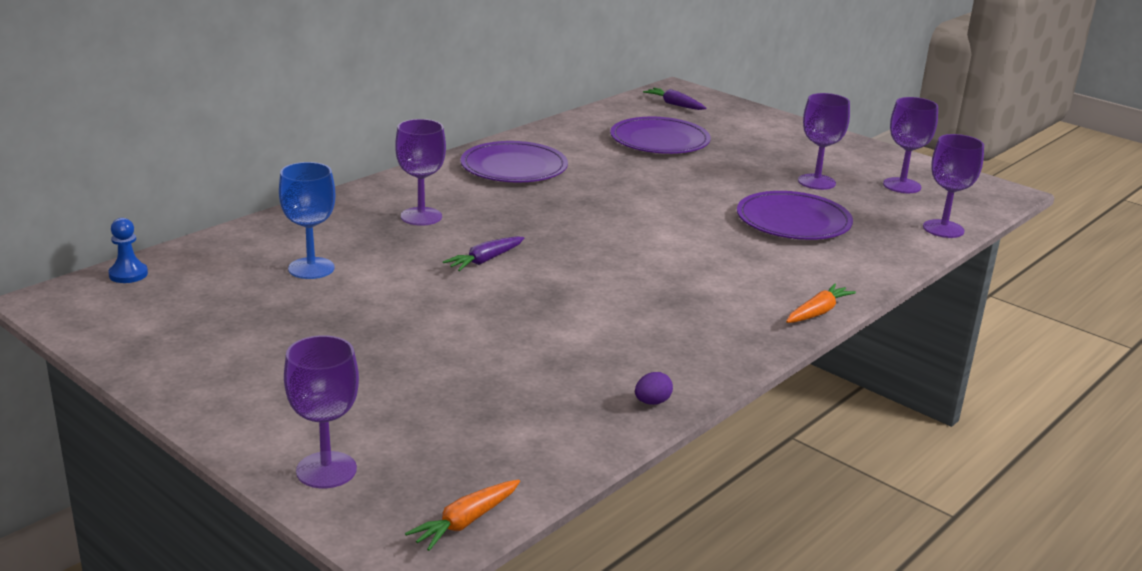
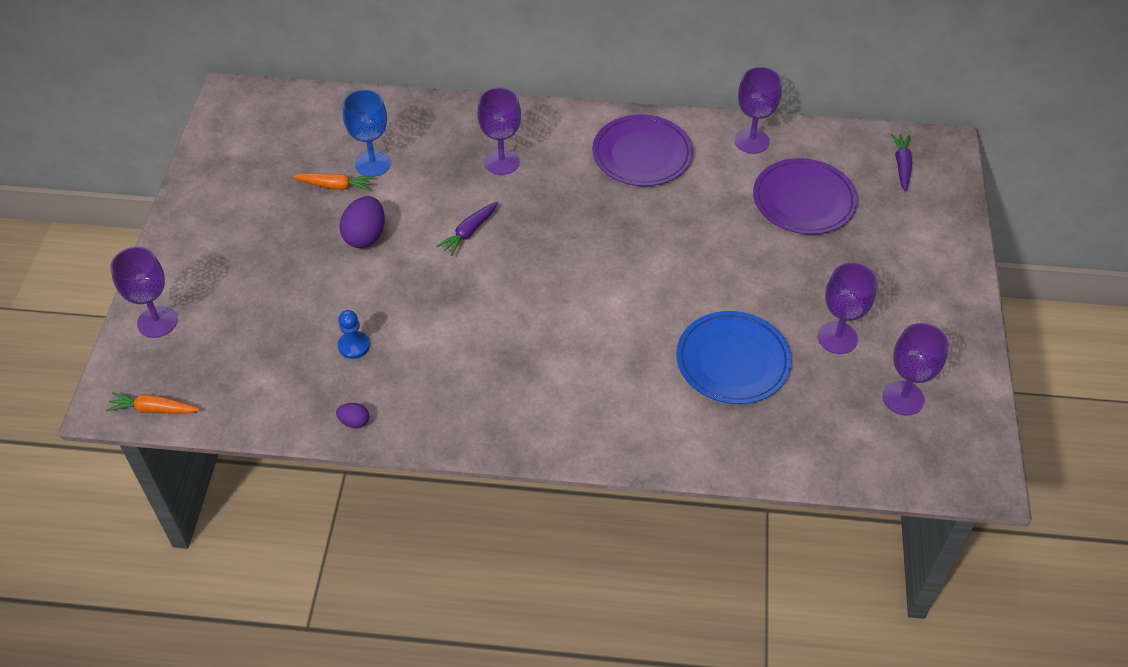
camera: 55 degrees right, 25 degrees up
(128, 274) = (287, 99): blue pawn -> blue pawn (354, 346)
(404, 307) = (365, 236): none -> purple egg
(485, 260) = (469, 232): purple carrot -> purple carrot turned 60 degrees counterclockwise
(793, 221) = (733, 360): purple plate -> blue plate
(818, 312) = (575, 450): orange carrot -> orange carrot (335, 186)
(943, 229) = (833, 465): purple goblet -> purple goblet (751, 141)

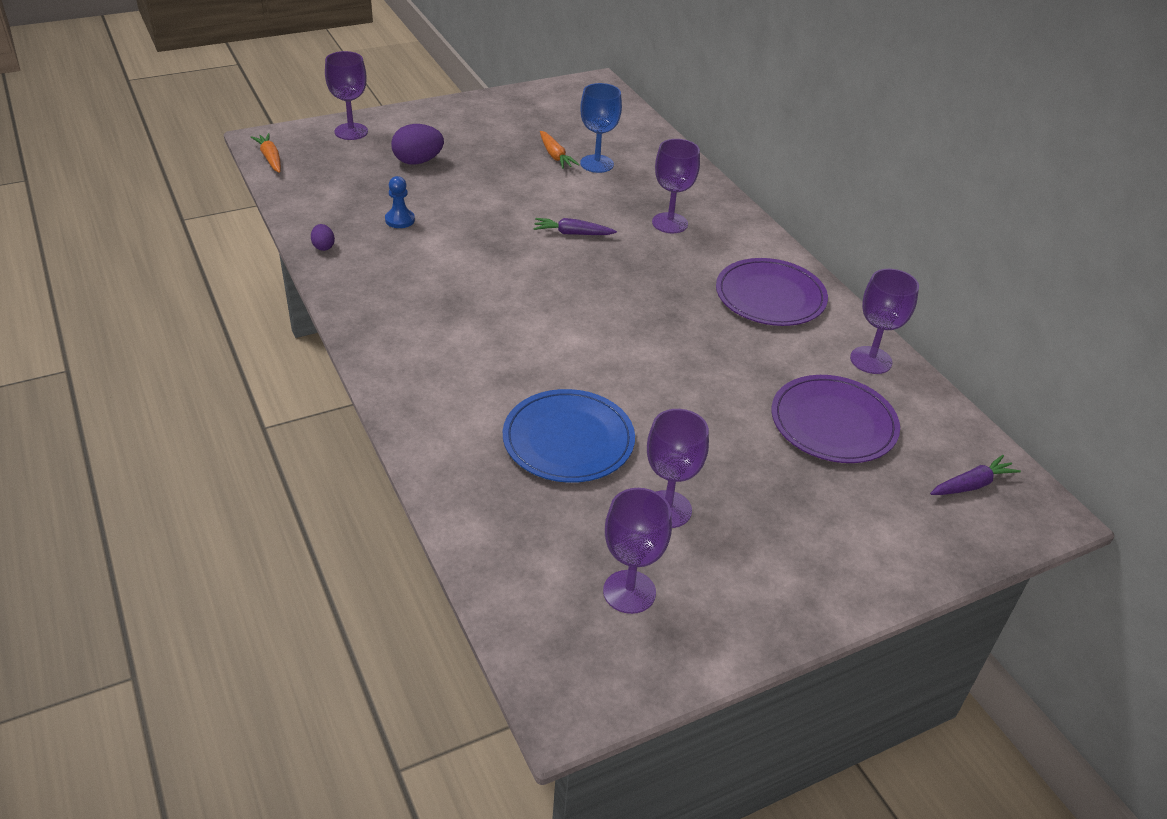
camera: 55 degrees right, 10 degrees down
(365, 236) = (517, 186): purple egg -> purple egg (418, 161)

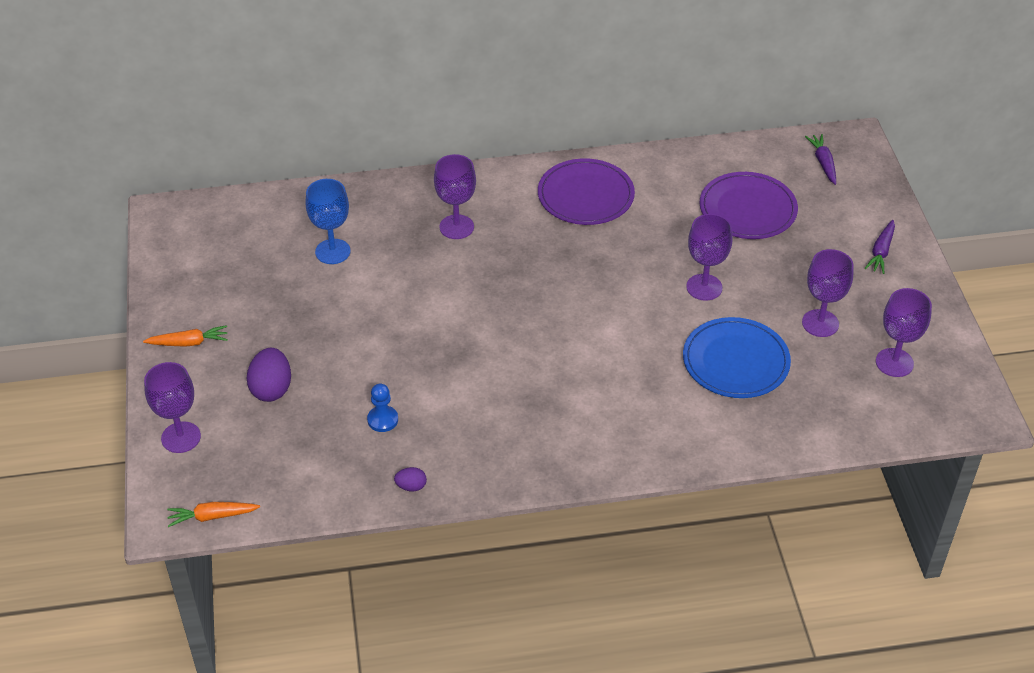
camera: 70 degrees left, 5 degrees up
(555, 156) = (304, 279): orange carrot -> orange carrot (189, 342)
(572, 233) = (451, 296): purple carrot -> purple carrot (881, 252)
(871, 360) = (682, 165): purple goblet -> purple goblet (704, 287)

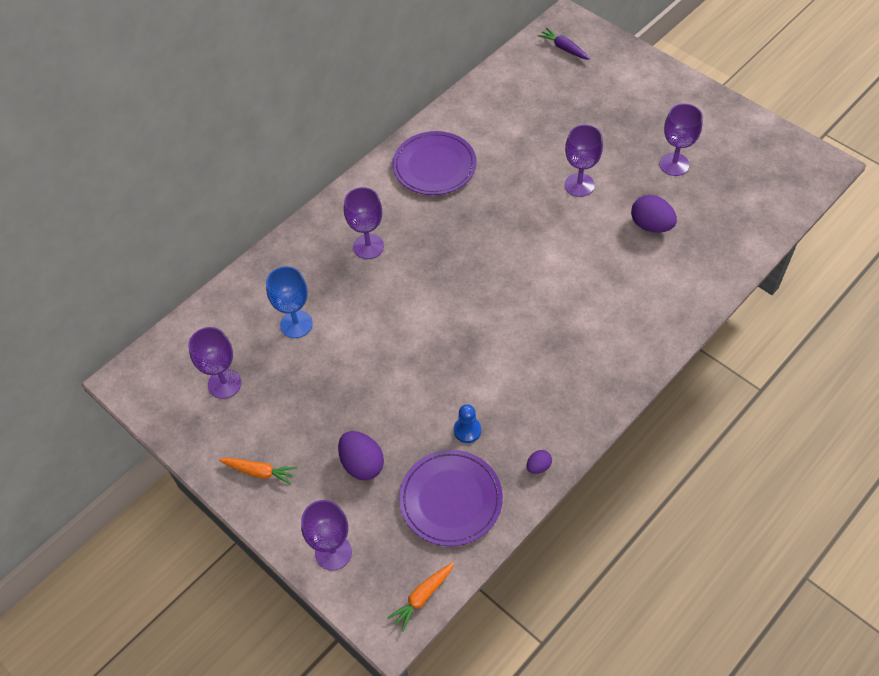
camera: 35 degrees left, 10 degrees up
(189, 342) = (260, 472): orange carrot -> orange carrot turned 60 degrees clockwise
(735, 361) = (651, 225): blue plate -> purple egg
(747, 209) = (550, 110): purple plate -> purple plate (451, 499)
(881, 252) = (660, 90): purple carrot -> none
(894, 362) = (742, 163): purple goblet -> purple goblet (224, 384)

